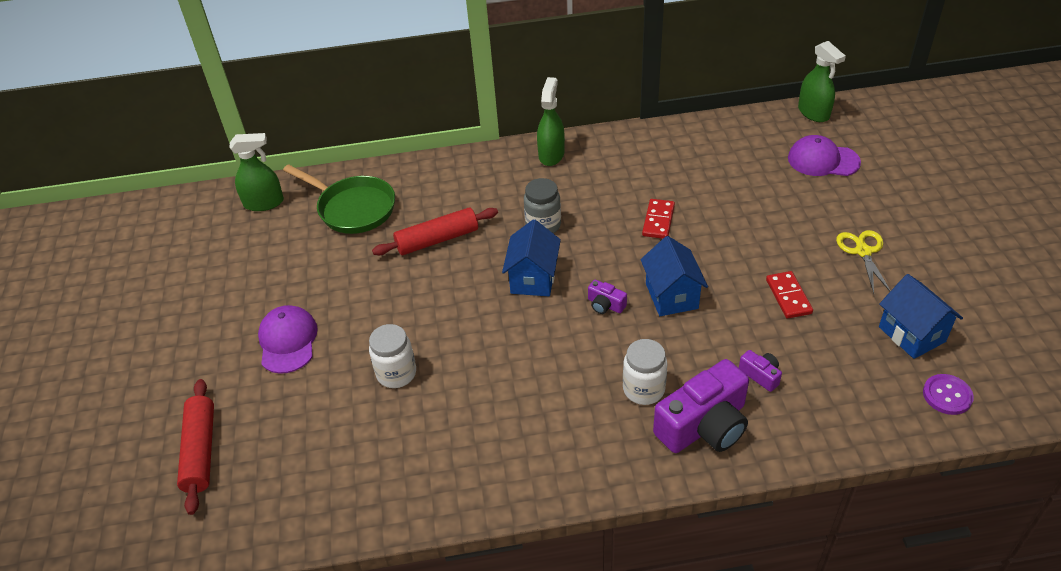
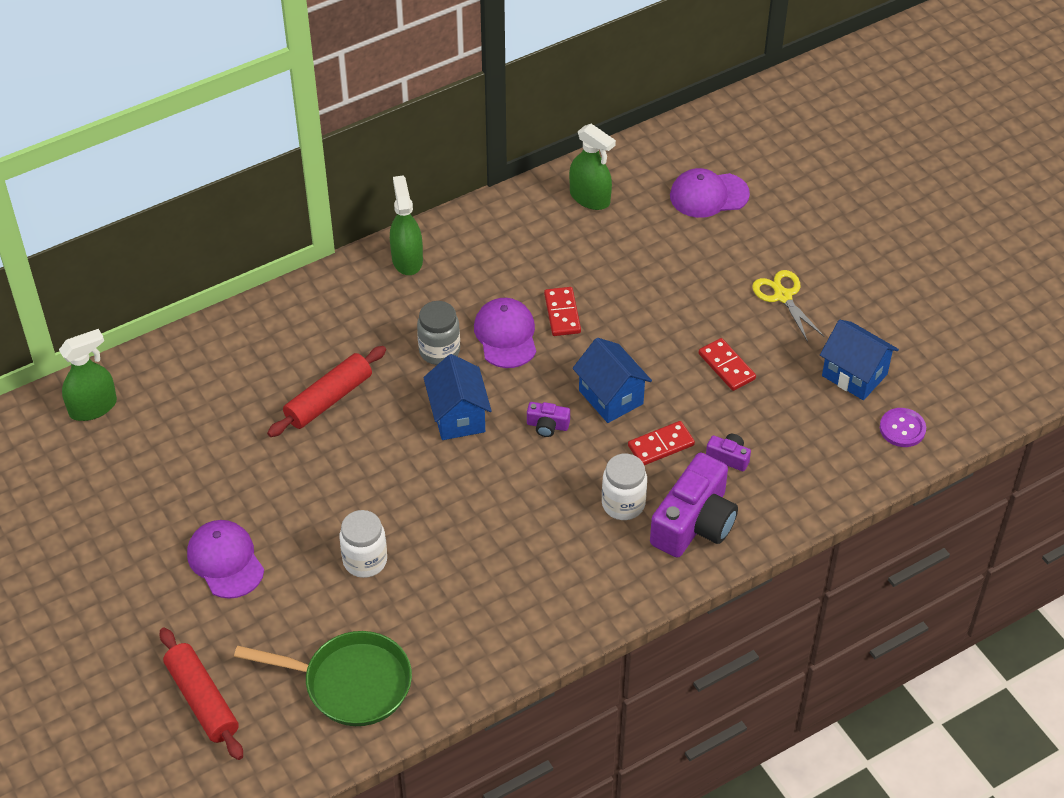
camera: 25 degrees left, 5 degrees up
(352, 208) = (207, 386): green pan -> green pan (350, 683)
(603, 226) = (506, 335): none -> purple cap
(700, 348) = (661, 445): none -> red domino
(813, 113) = (679, 135): green spray bottle -> green spray bottle (590, 198)

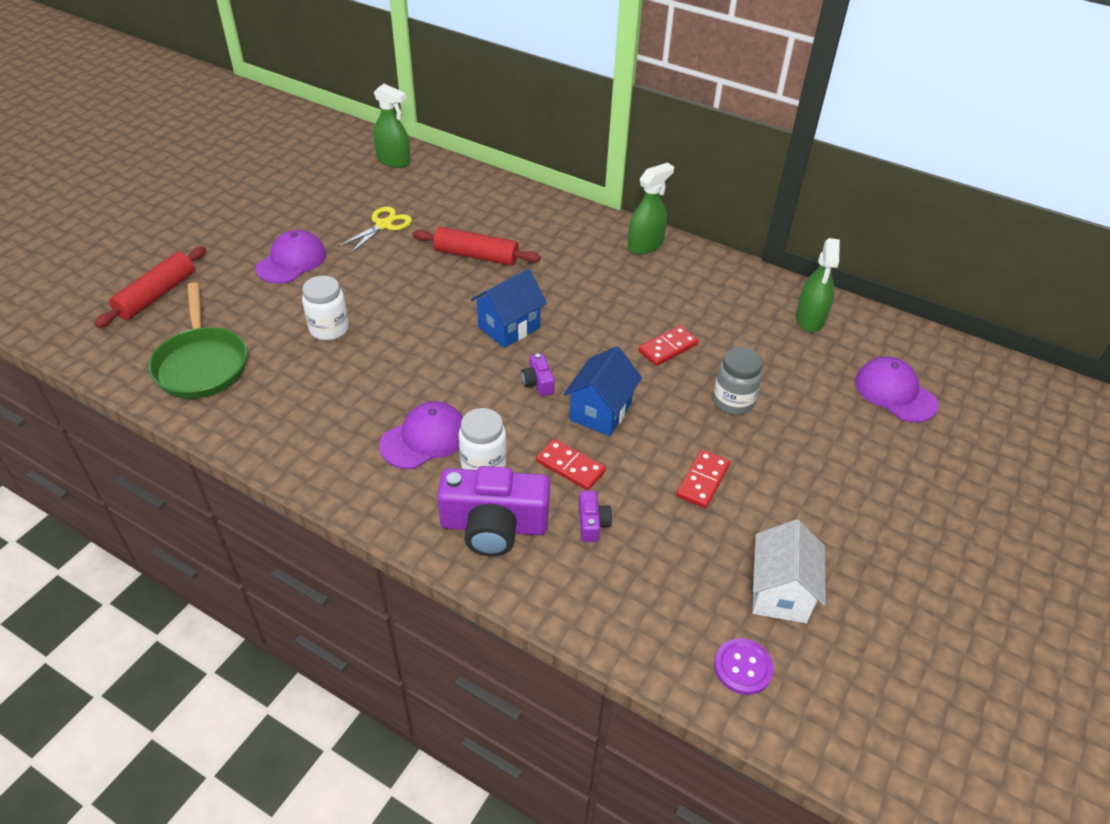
camera: 60 degrees right, 5 degrees down
(439, 351) = (568, 293): grey jar -> grey jar (733, 402)
(506, 335) = (615, 324): purple cap -> purple cap (424, 438)
(783, 296) = (828, 492): yellow scissors -> yellow scissors (383, 225)
(854, 375) = (780, 592): blue house -> white house

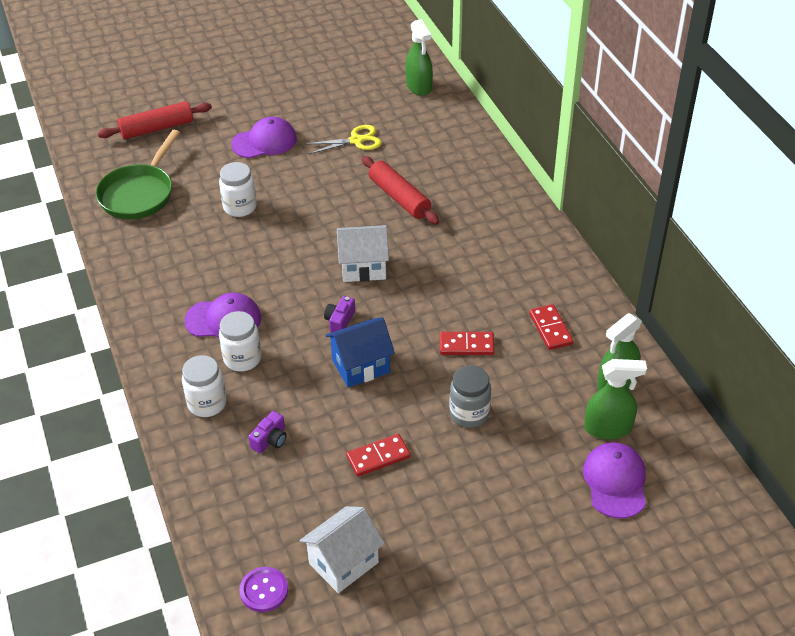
camera: 40 degrees right, 0 degrees up
(494, 526) = (207, 403): purple camera -> white jar
(509, 327) = (363, 267): blue house -> white house
(570, 466) = (297, 393): red domino -> red domino (550, 329)
(645, 245) = (546, 252): green spray bottle -> green spray bottle (608, 428)

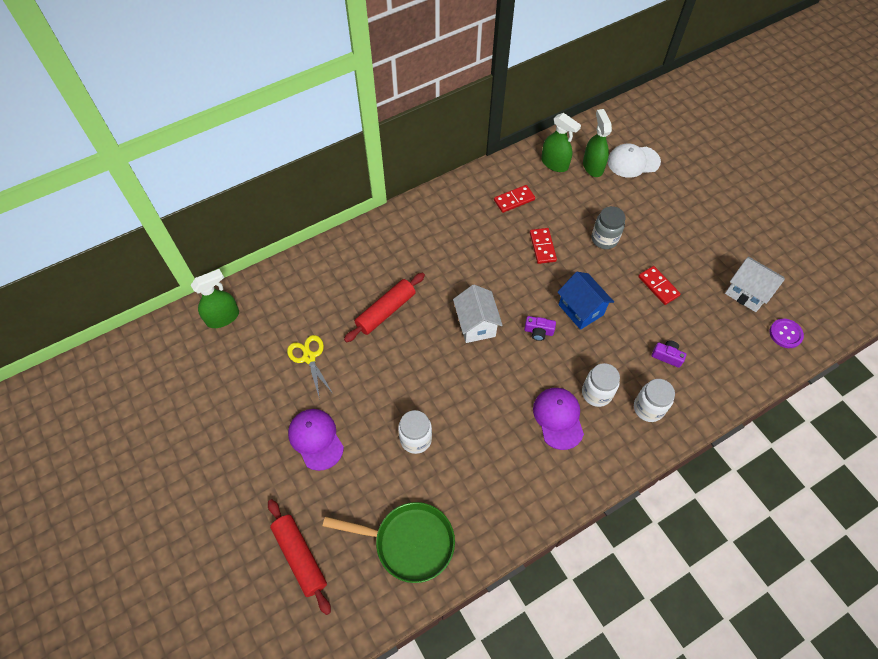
camera: 100 degrees left, 15 degrees up
(615, 482) = (633, 161): purple cap -> white cap

